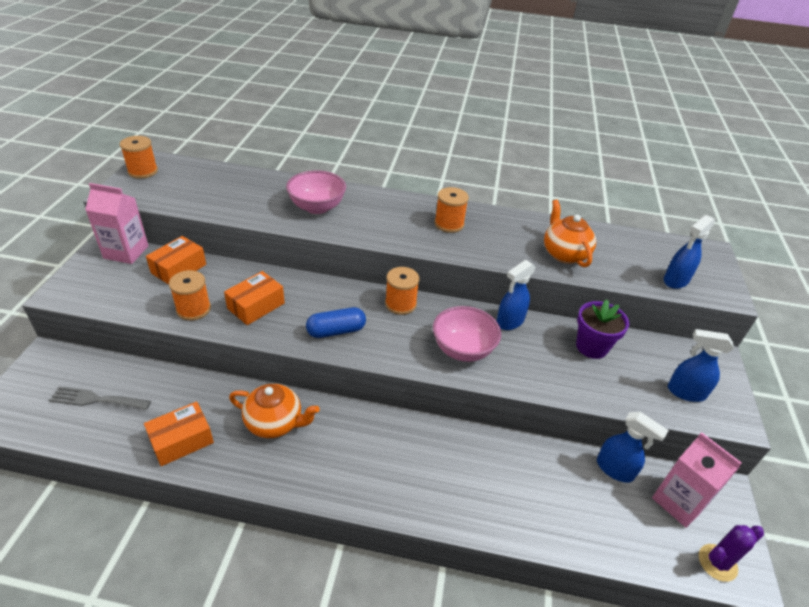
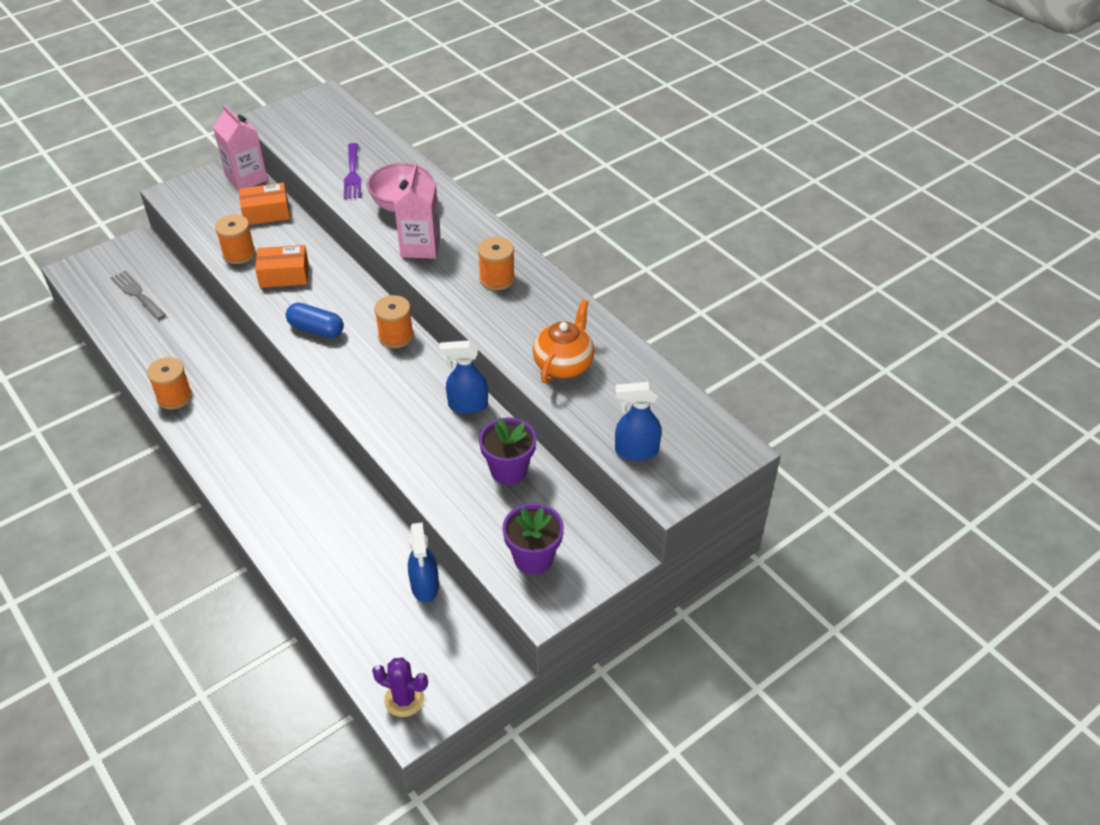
camera: 45 degrees right, 5 degrees up
(143, 171) = (307, 105): orange spool -> orange spool (174, 397)
(181, 441) = (155, 356): orange box -> none
(249, 202) = (352, 174): none -> purple fork
(275, 423) = (224, 381): orange teapot -> none
(463, 349) = (393, 403): pink bowl -> none
(679, 502) = (441, 644): pink carton -> pink carton (420, 246)
(685, 392) = (533, 558): blue spray bottle -> purple flower pot

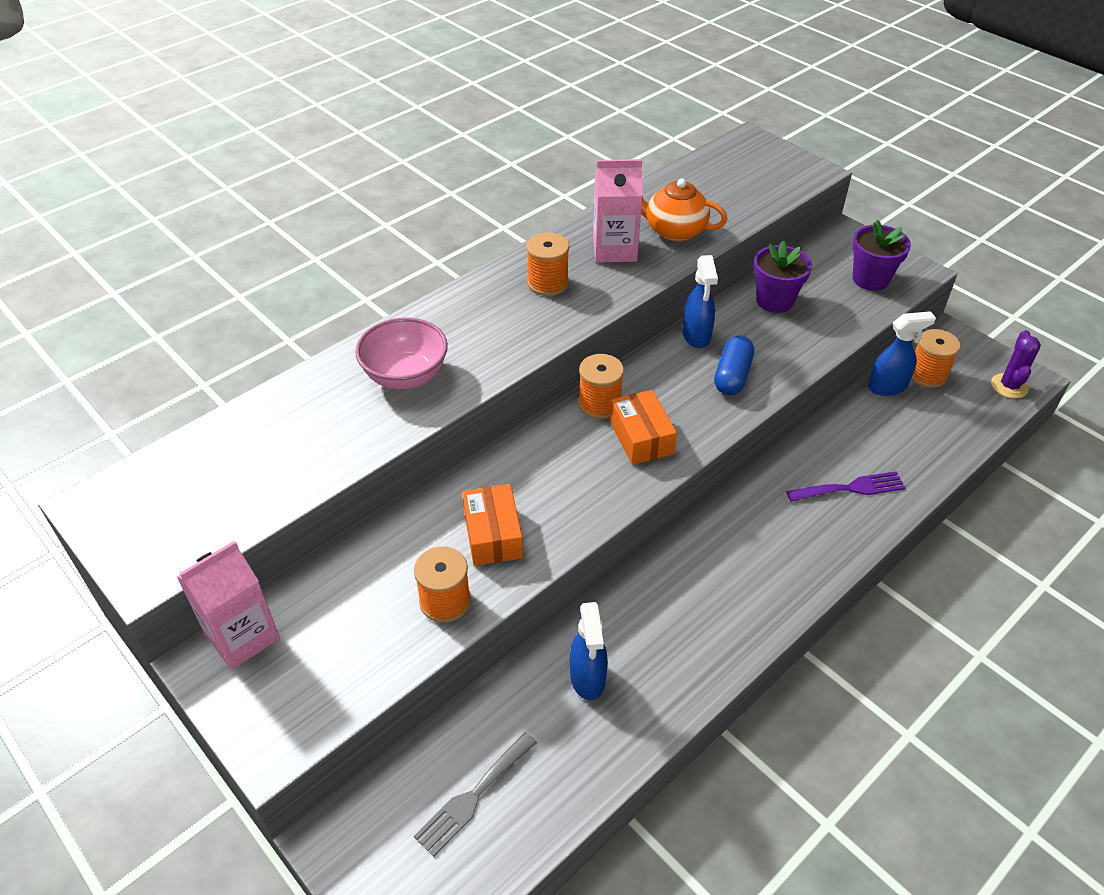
camera: 95 degrees left, 0 degrees up
(174, 397) = (692, 672): orange spool -> orange spool (927, 374)
(266, 213) = (342, 587): orange box -> orange box (641, 437)
(316, 329) = (599, 480): blue capsule -> blue capsule (732, 376)
(352, 174) = (328, 436): purple fork -> purple fork (851, 488)
(420, 246) = (493, 349): pink carton -> pink carton (614, 250)
(636, 451) = (772, 187): blue spray bottle -> blue spray bottle (587, 678)

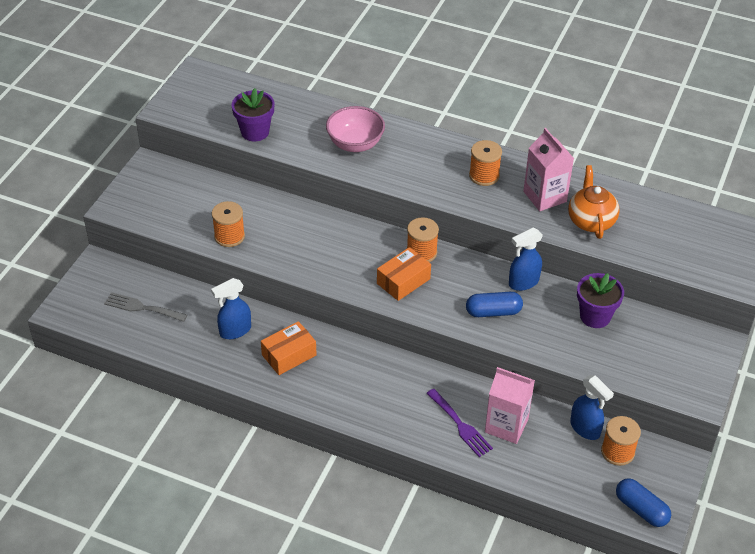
camera: 65 degrees right, 0 degrees up
(242, 636) = (169, 170): pink carton -> pink carton (506, 425)
(493, 535) = (285, 239): orange box -> orange box (289, 355)
(870, 279) = (666, 369): purple flower pot -> purple flower pot (255, 132)
(1009, 386) = (641, 509): purple cactus -> blue capsule

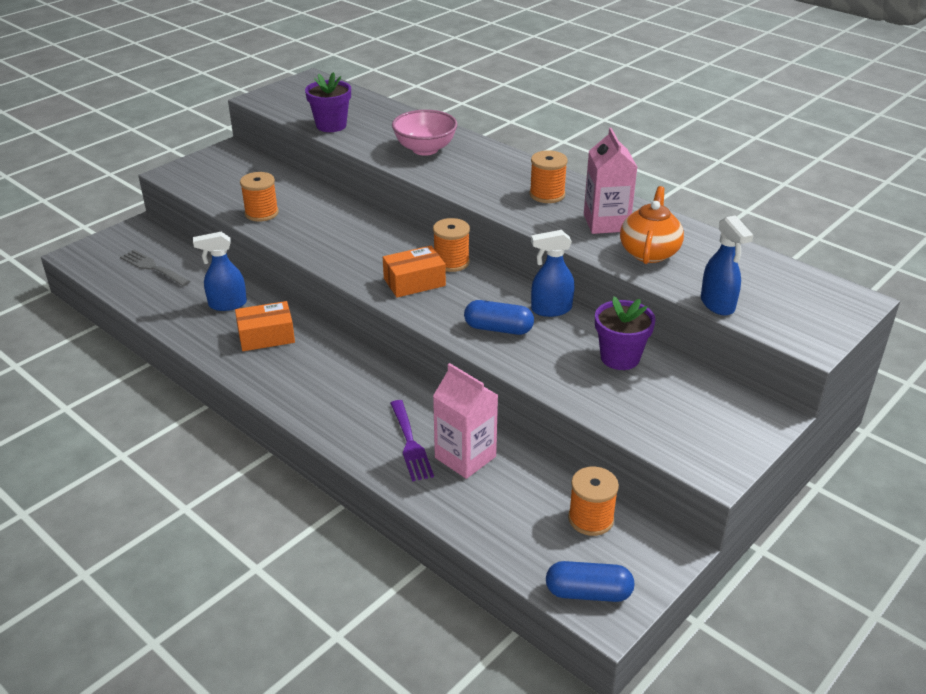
camera: 20 degrees right, 10 degrees down
(585, 428) = (562, 484): blue spray bottle -> blue spray bottle (717, 304)
(641, 509) = (588, 593): blue capsule -> blue capsule turned 60 degrees counterclockwise

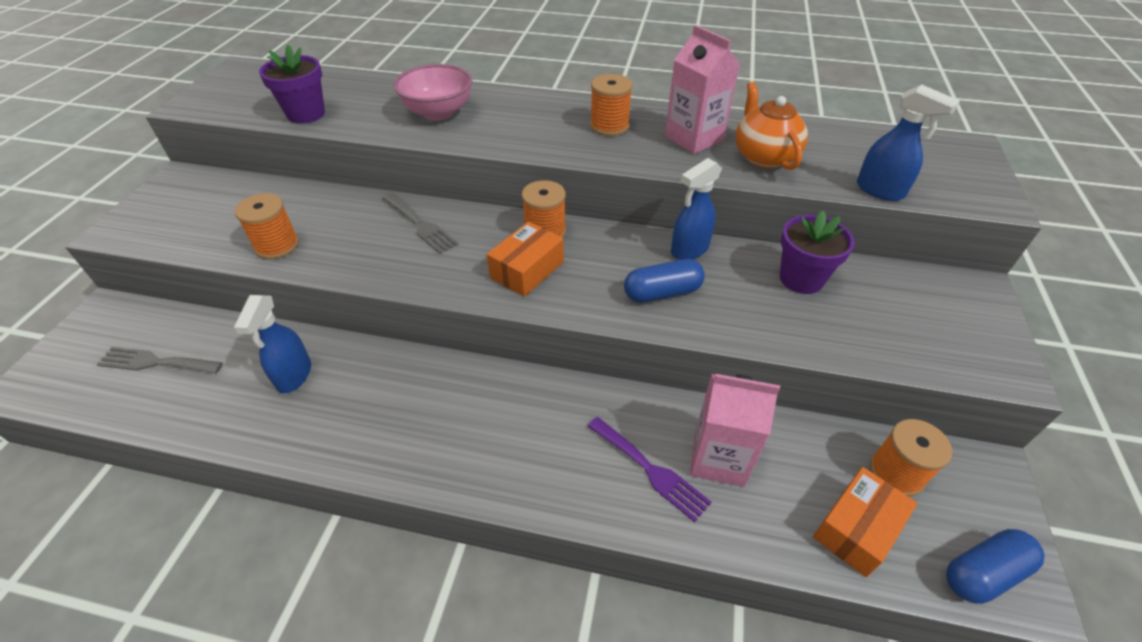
camera: 30 degrees left, 10 degrees up
(227, 304) = (294, 375): blue spray bottle -> blue spray bottle turned 45 degrees counterclockwise
(266, 336) = (375, 399): orange box -> orange box (857, 528)
(366, 229) = (420, 225): none -> grey fork

